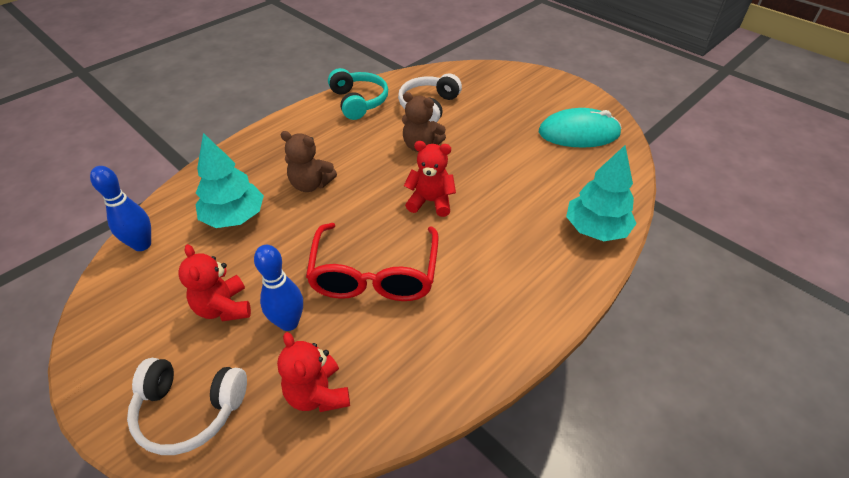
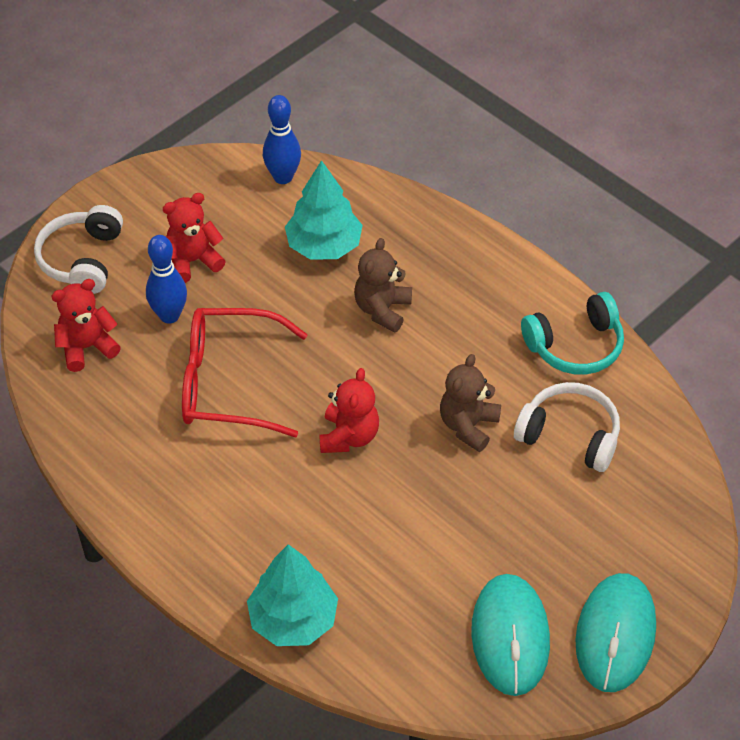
camera: 90 degrees right, 5 degrees up
(566, 97) = (615, 634): none -> turquoise mouse

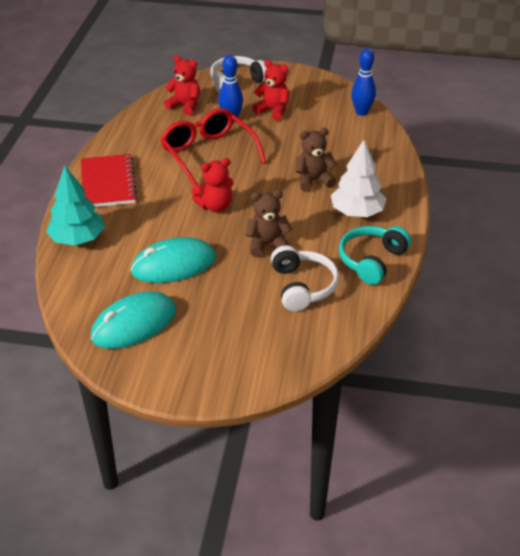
camera: 55 degrees right, 10 degrees down
(195, 527) = (108, 183): none -> red notebook
(324, 246) = (333, 144): turquoise tree -> none
(479, 306) = (357, 212): none -> white tree
(575, 346) = (371, 261): turquoise headphones -> turquoise headphones turned 90 degrees clockwise
(615, 634) = (173, 368): turquoise mouse -> turquoise mouse (173, 264)

